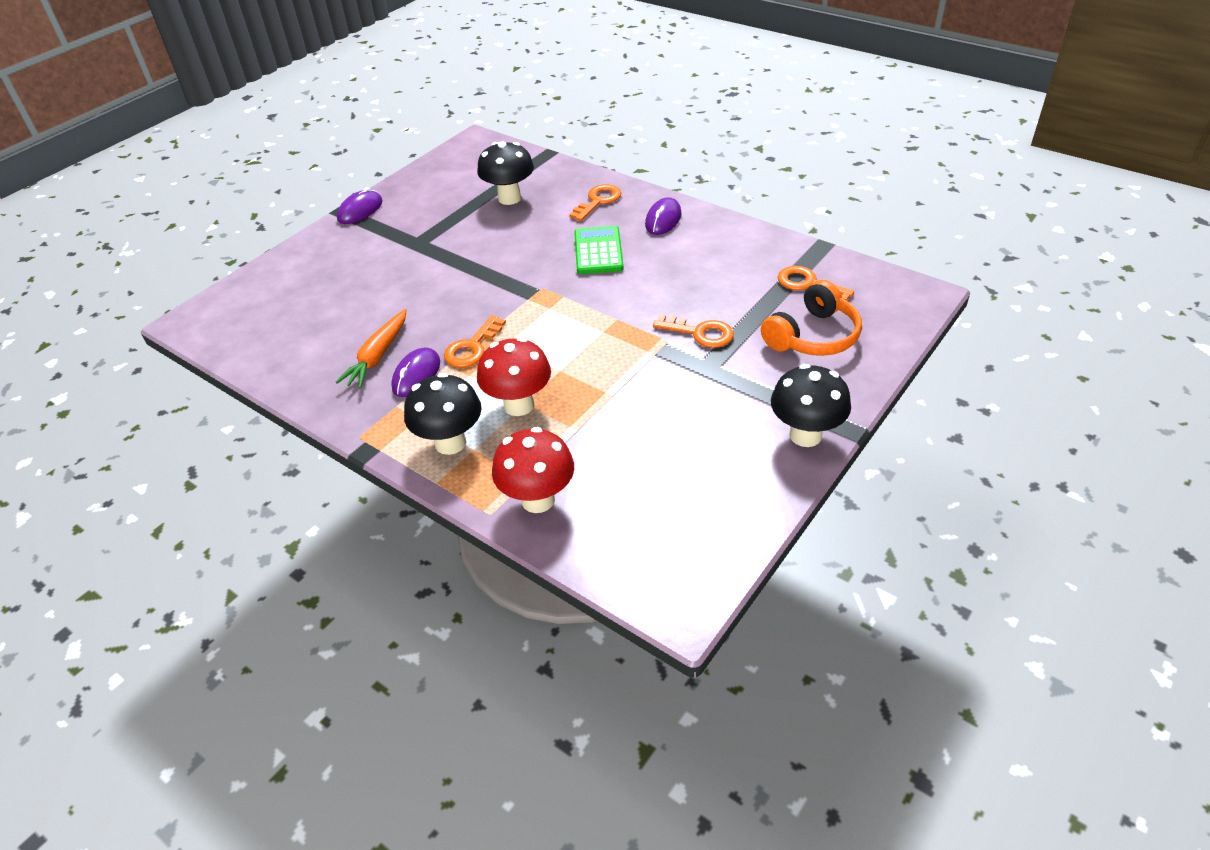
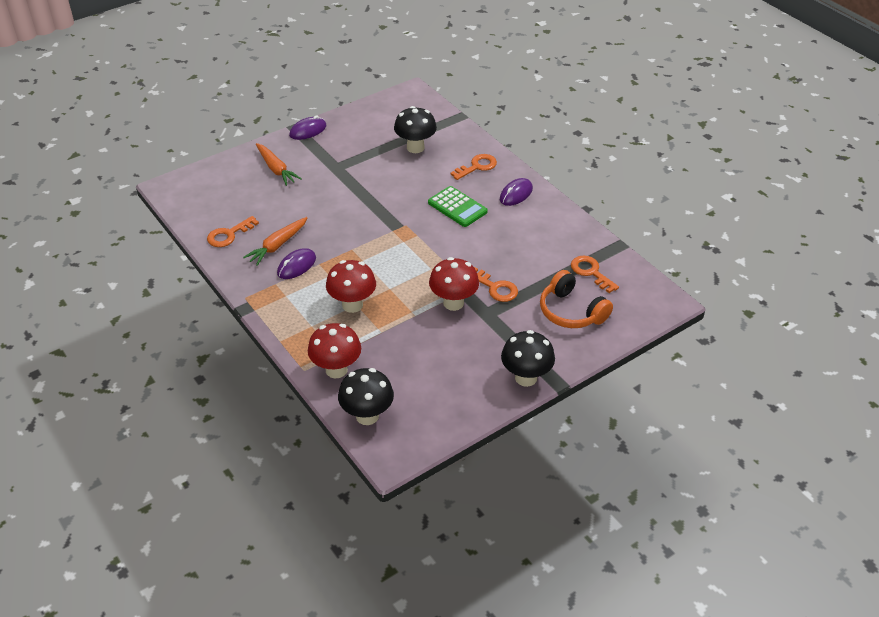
camera: 15 degrees right, 0 degrees up
(336, 263) = (276, 169): none -> orange carrot
(450, 443) = (299, 318): black mushroom -> black mushroom (367, 416)
(472, 347) = (340, 256): orange key -> orange key (229, 235)
(598, 251) = (457, 207): green calculator -> green calculator turned 120 degrees clockwise
(655, 366) = (453, 303): none -> red mushroom
(813, 336) = (571, 311): orange headphones -> orange headphones turned 75 degrees clockwise

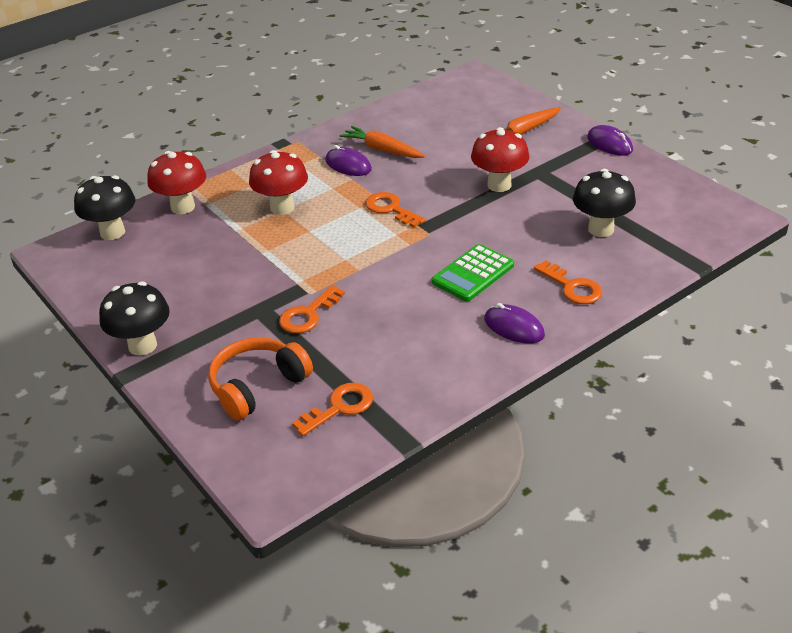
camera: 90 degrees right, 5 degrees down
(229, 235) = (398, 119): orange key -> orange key (390, 209)
(453, 303) = (281, 281): red mushroom -> red mushroom (499, 185)

